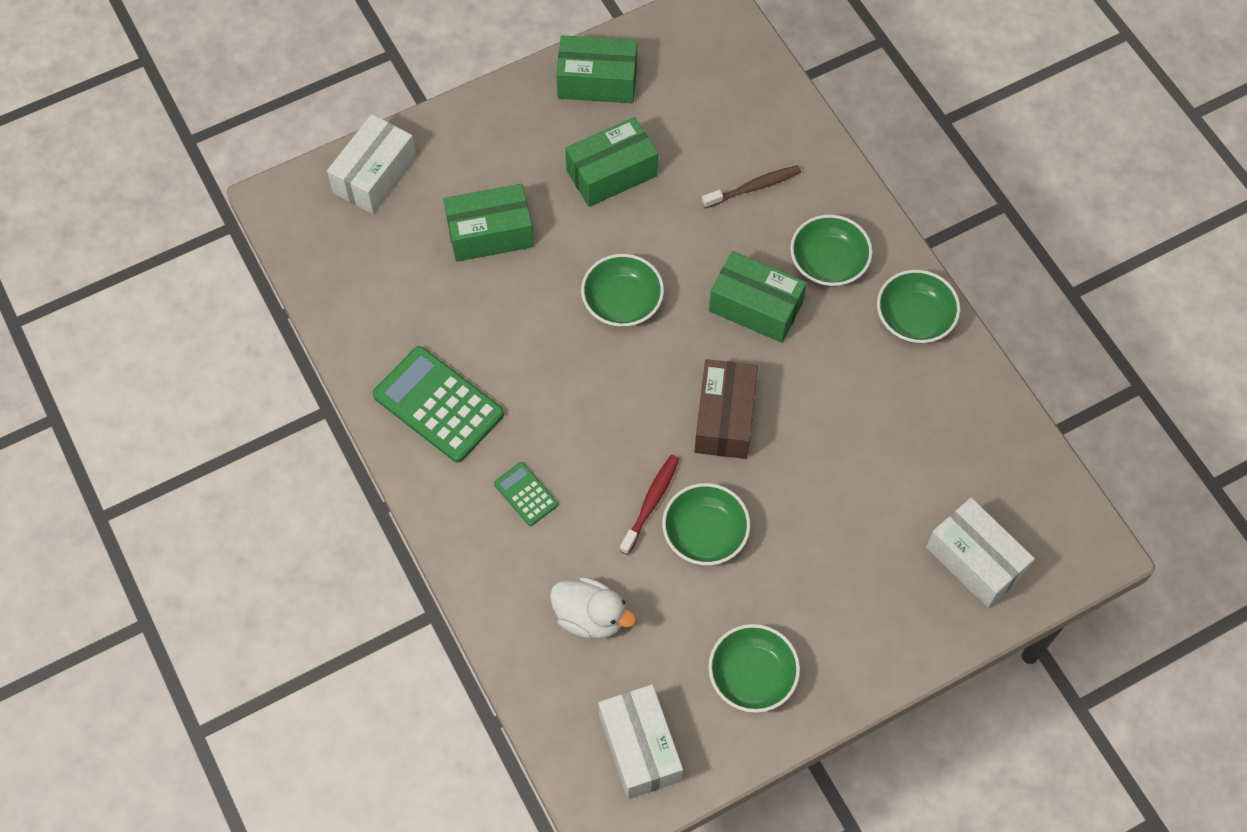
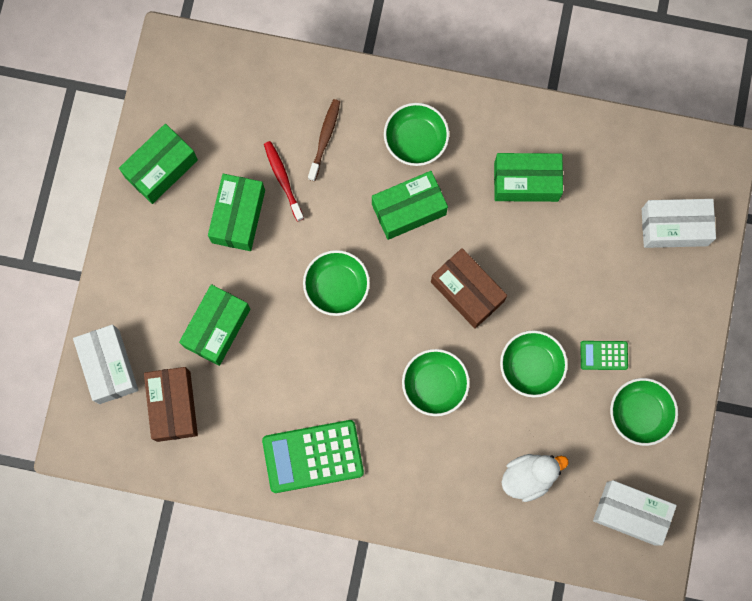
camera: 50 degrees left, 15 degrees up
(383, 253) = (173, 406): none -> brown box
(525, 494) = (418, 451): green calculator -> green calculator (604, 355)
(650, 503) = (486, 382): red toothbrush -> red toothbrush (283, 180)
(884, 388) = (526, 181): none -> green box
(914, 318) = (496, 123): green bowl -> green bowl (434, 384)

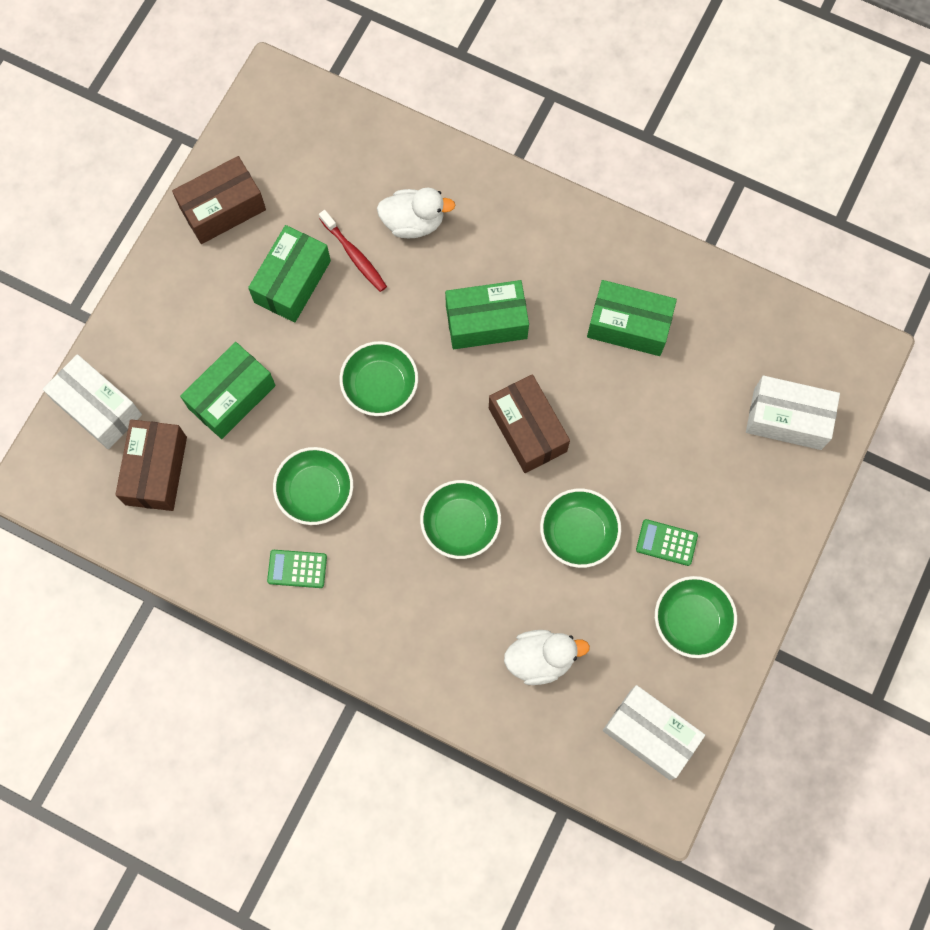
camera: 15 degrees right, 5 degrees down
(109, 367) = (98, 408): white box -> white box turned 45 degrees counterclockwise
(161, 168) = (222, 209): green box -> brown box
(283, 180) = (354, 255): red toothbrush -> red toothbrush turned 150 degrees clockwise
(313, 456) = (297, 569): green calculator -> green calculator, size x0.50
(324, 139) = (413, 222): brown toothbrush -> white duck
(415, 140) = (515, 248): green bowl -> green bowl (315, 491)

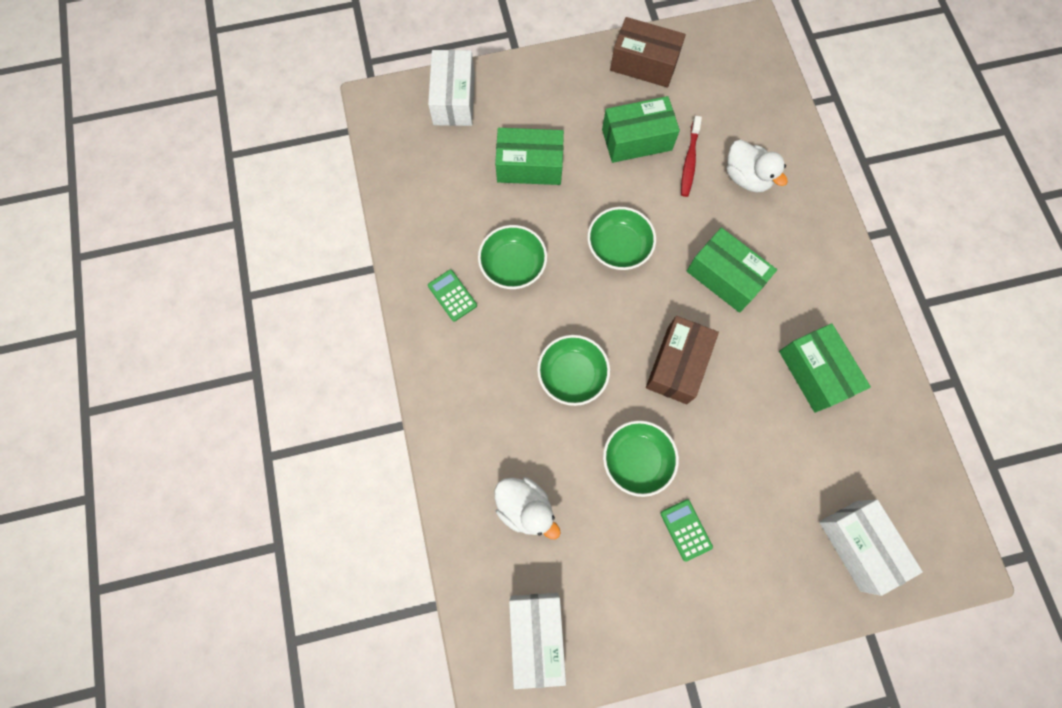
camera: 50 degrees right, 0 degrees up
(156, 470) = (444, 162): brown box -> none
(691, 620) = (645, 597): green bowl -> none

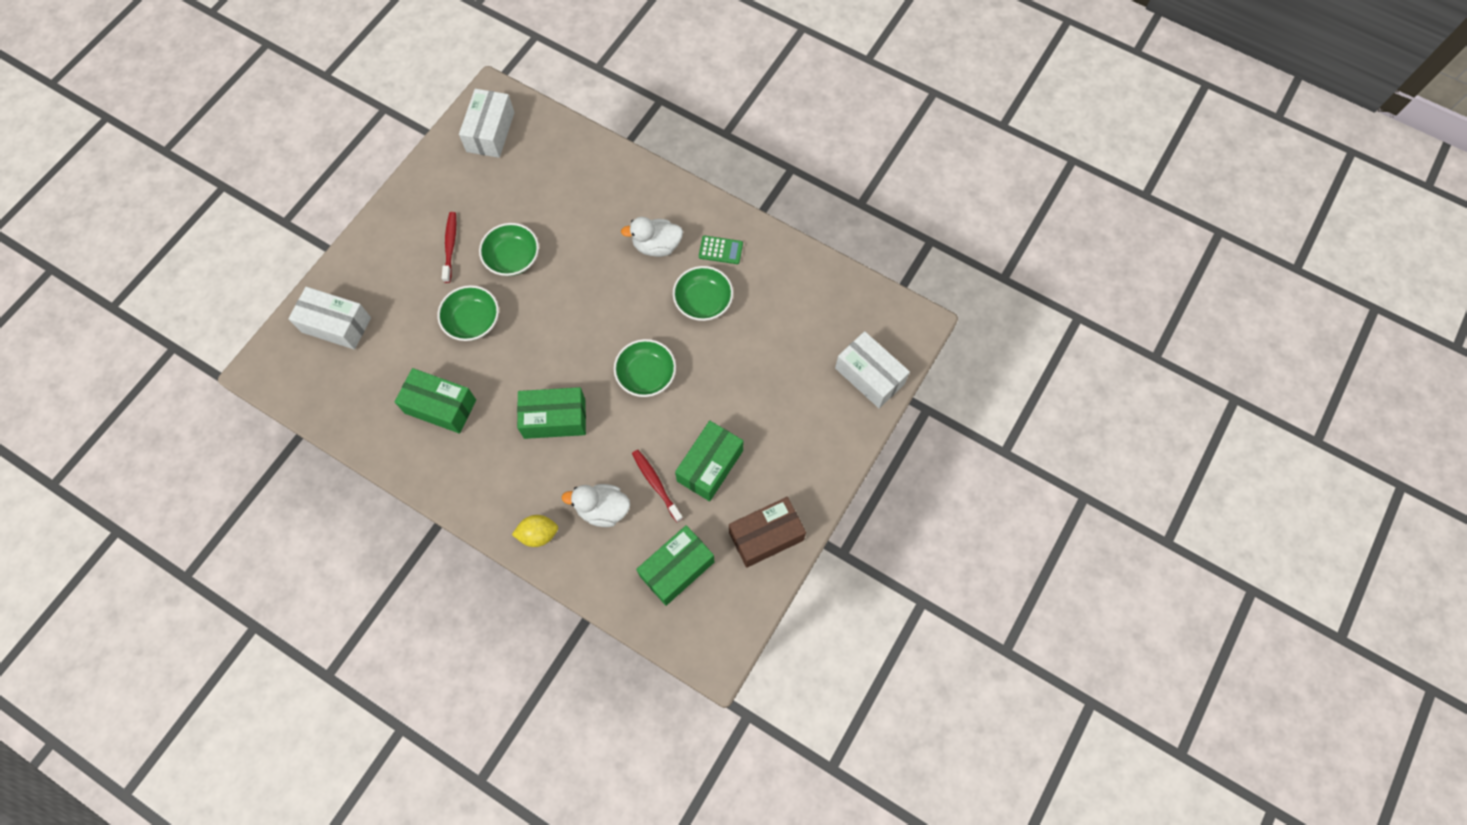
camera: 135 degrees right, 5 degrees down
(525, 507) = (555, 181): white duck -> white duck (656, 246)
(529, 166) = (764, 376): green box -> green box (677, 569)
(536, 635) = (490, 132): white box -> white box turned 60 degrees clockwise
(572, 374) = (598, 270): green bowl -> green bowl (472, 321)
(677, 365) = (536, 333): brown box -> none
(685, 530) = (450, 246): green calculator -> red toothbrush
(811, 201) = (538, 534): none -> yellow lemon

